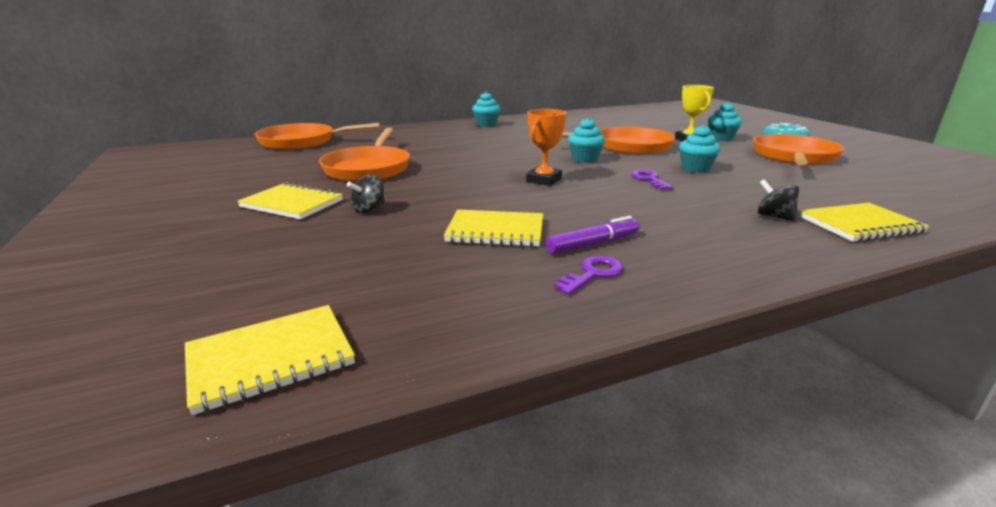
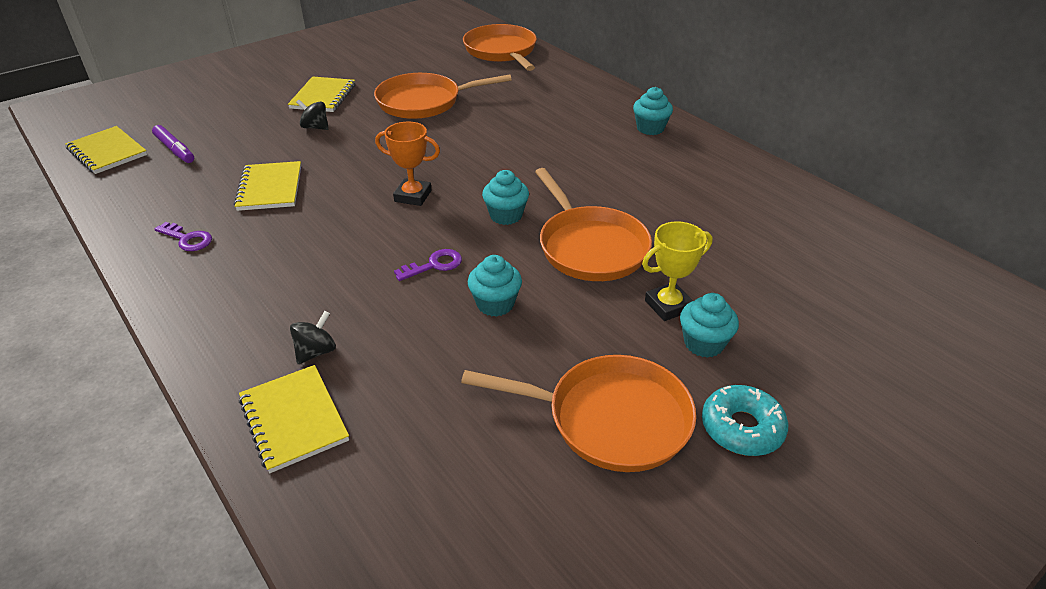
camera: 75 degrees right, 15 degrees up
(593, 243) = (244, 236): purple marker -> purple marker (175, 150)

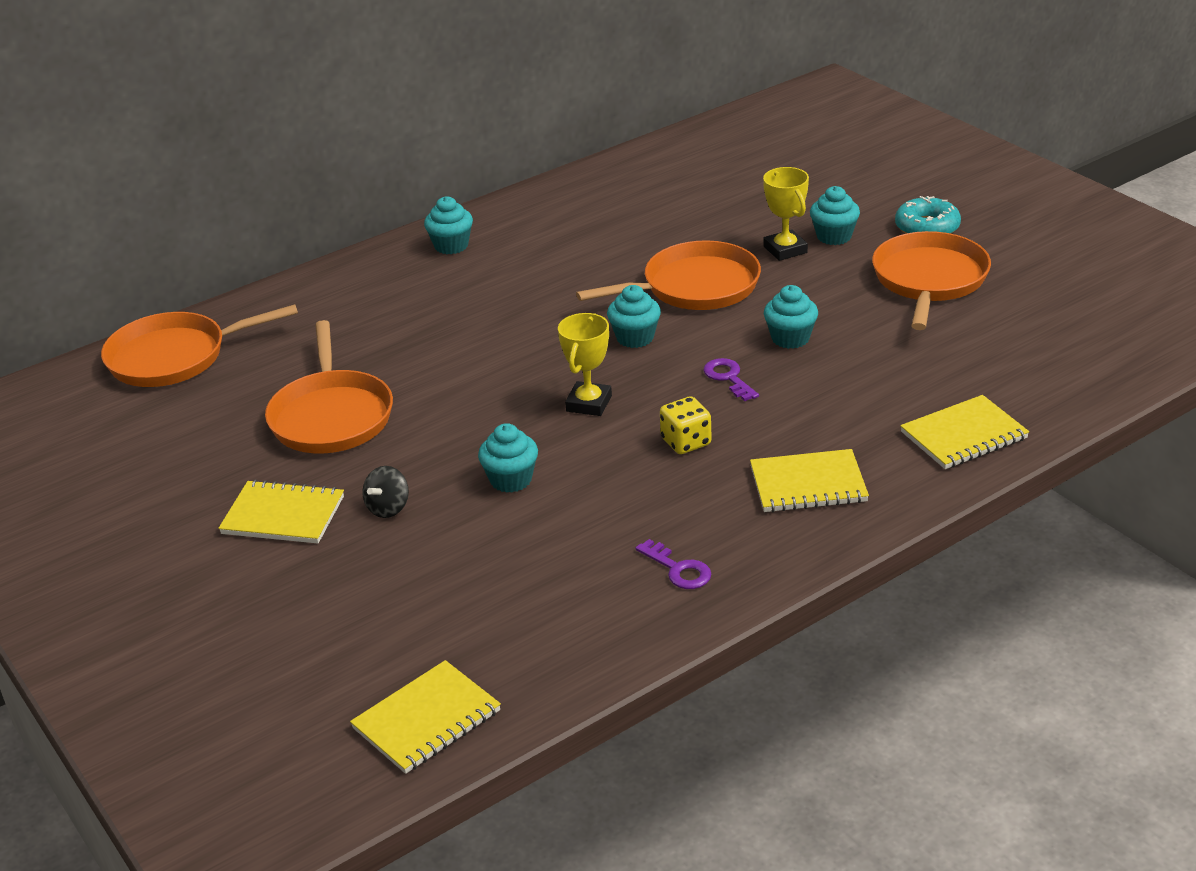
camera: 85 degrees left, 5 degrees down
(175, 150) = (432, 641): purple marker -> none
(187, 239) = (678, 569): purple key -> purple key turned 105 degrees clockwise
(270, 188) = (559, 521): yellow notebook -> yellow notebook (808, 484)
(316, 352) = (873, 436): black spinning top -> none
(327, 168) = (511, 480): none -> turquoise cupcake
(345, 242) = (686, 442): none -> yellow dice
(413, 196) = (589, 403): orange trophy -> yellow trophy

